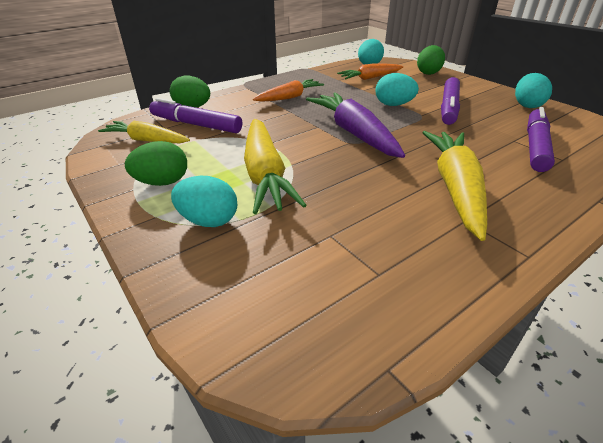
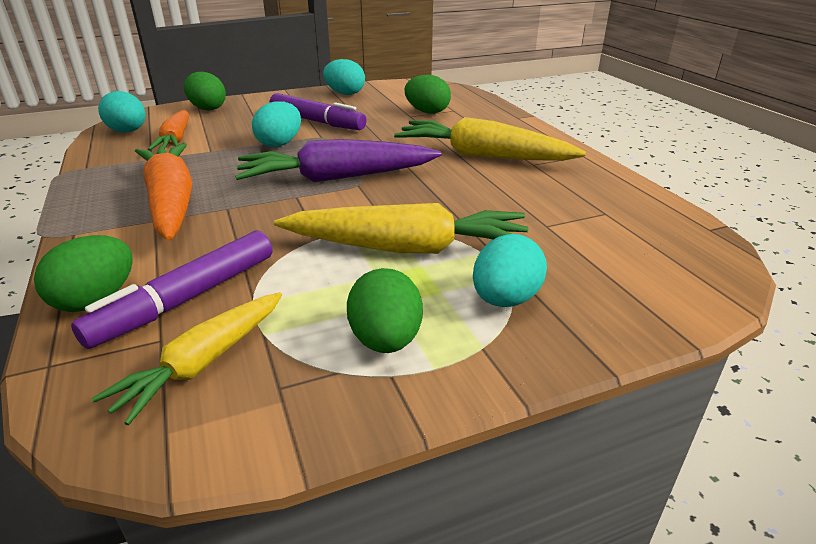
camera: 75 degrees left, 5 degrees down
(289, 97) = (171, 202): orange carrot -> orange carrot, size x1.59
(535, 146) = (427, 112): purple marker -> green egg

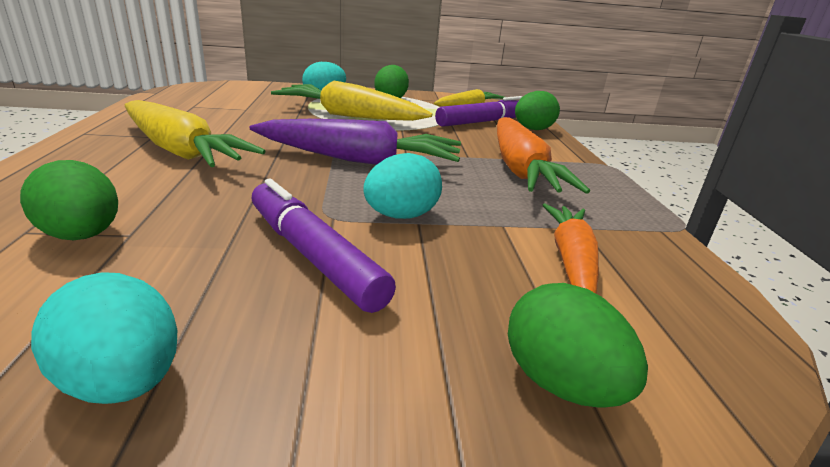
camera: 165 degrees left, 5 degrees down
(128, 132) = (686, 308): turquoise egg -> none

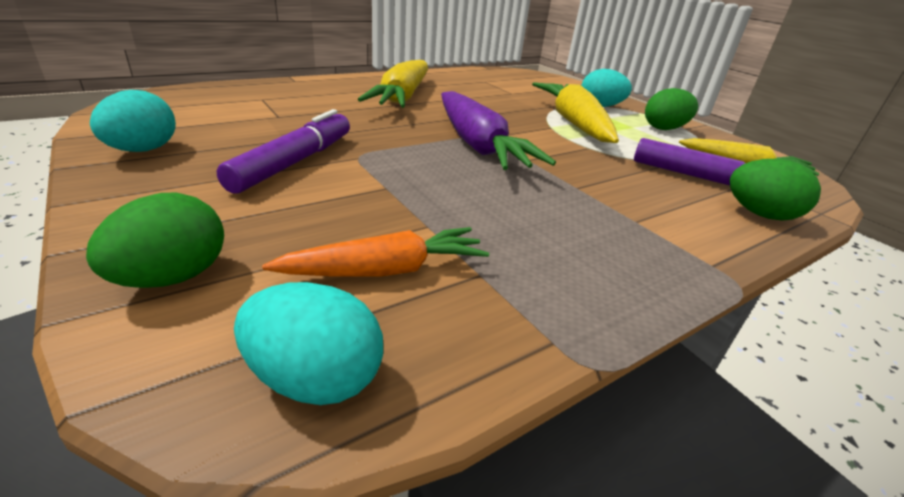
camera: 60 degrees right, 5 degrees up
(82, 235) = (267, 108): green egg -> none
(401, 216) = (389, 178): turquoise egg -> turquoise egg (314, 378)
(520, 169) = (593, 219): orange carrot -> none

